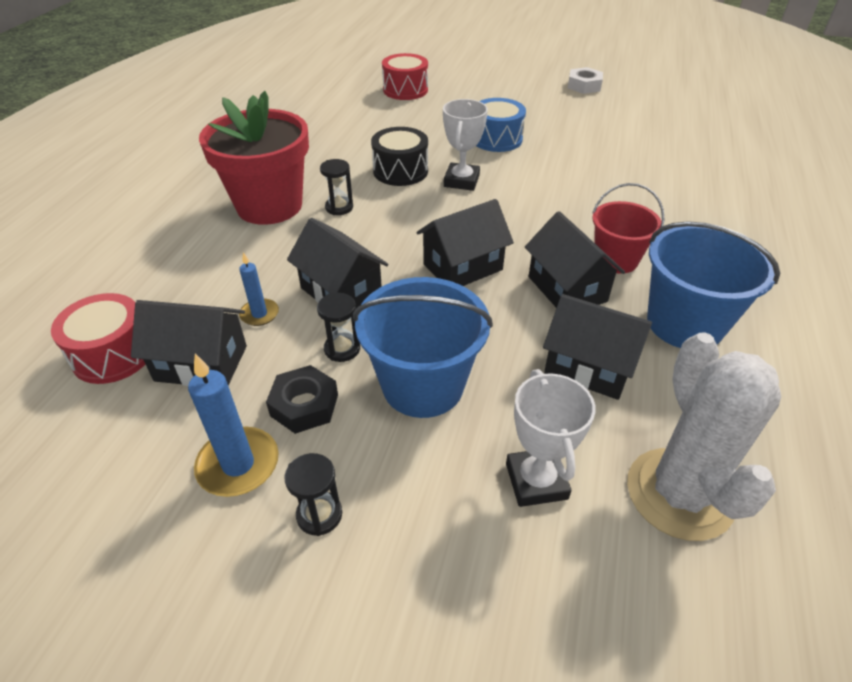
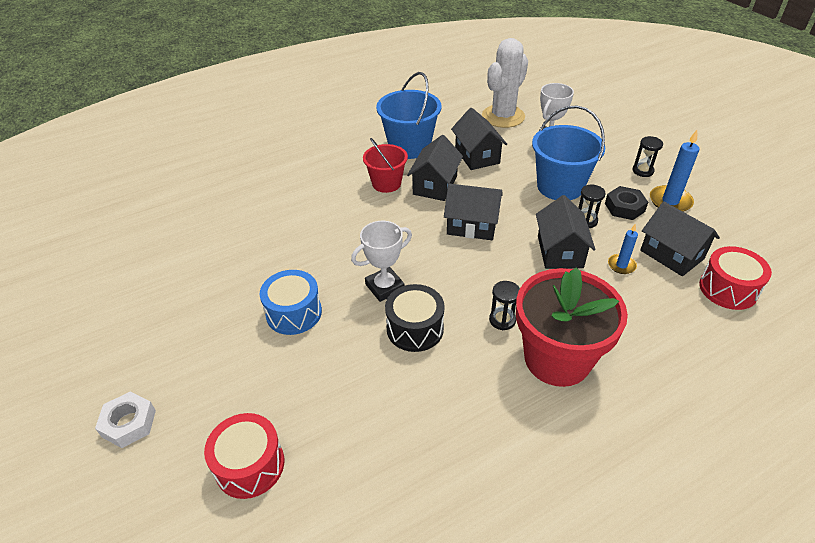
camera: 135 degrees left, 0 degrees up
(584, 86) = (106, 328): white nut -> white nut (129, 423)

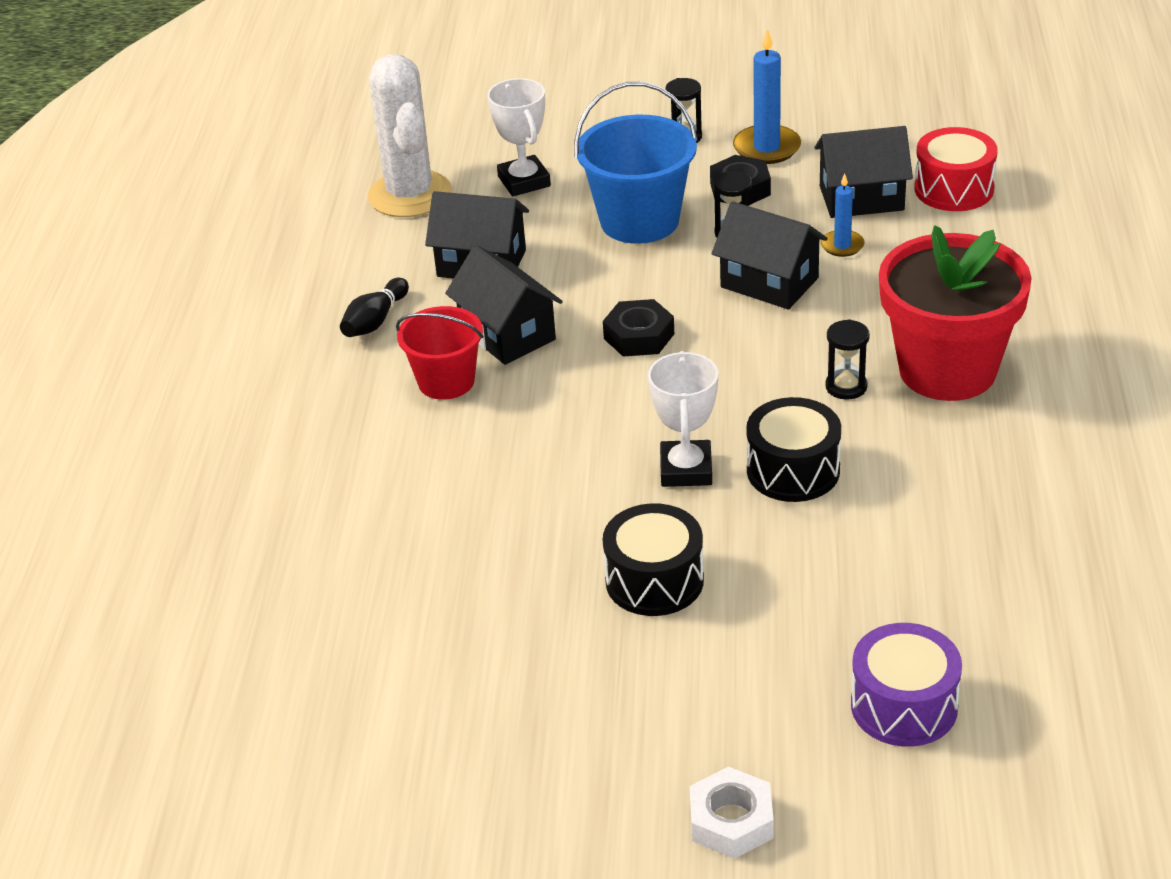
camera: 55 degrees left, 5 degrees down
(250, 465) = (904, 706): red drum -> purple drum
(294, 313) = (654, 581): blue drum -> black drum
(409, 147) = (375, 321): blue bucket -> black bowling pin
(472, 226) = (639, 336): black house -> black nut

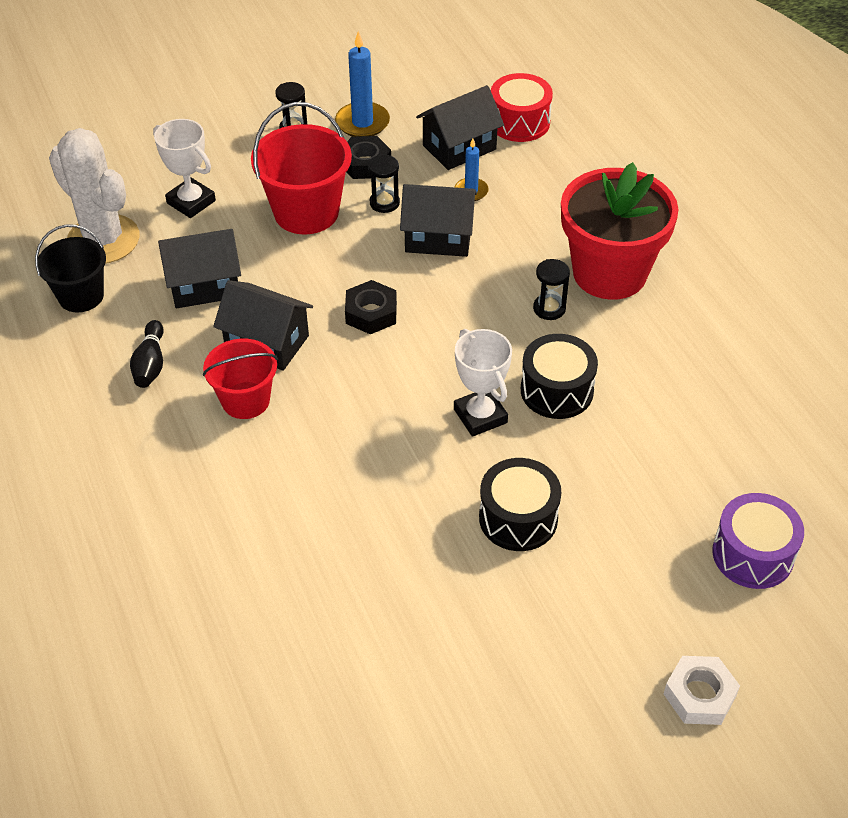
camera: 30 degrees left, 10 degrees up
(351, 241) = (81, 296): none -> black bucket
(639, 221) = (306, 212): blue bucket -> red bucket

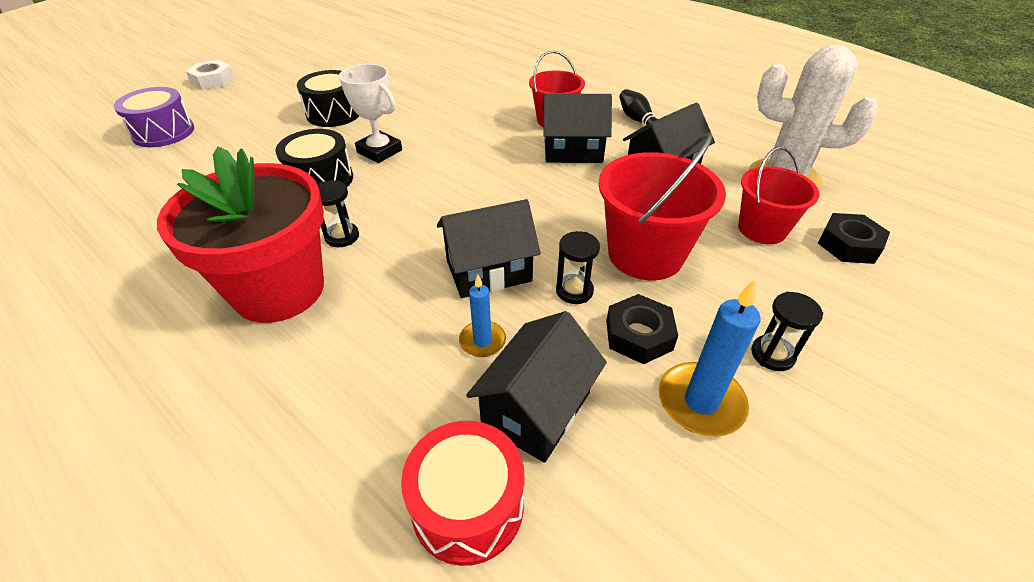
camera: 155 degrees right, 5 degrees down
(81, 296) = (739, 141): black bucket -> none
(191, 202) = (762, 229): white trophy -> red bucket
(371, 313) = (508, 189): black nut -> black nut (848, 245)

